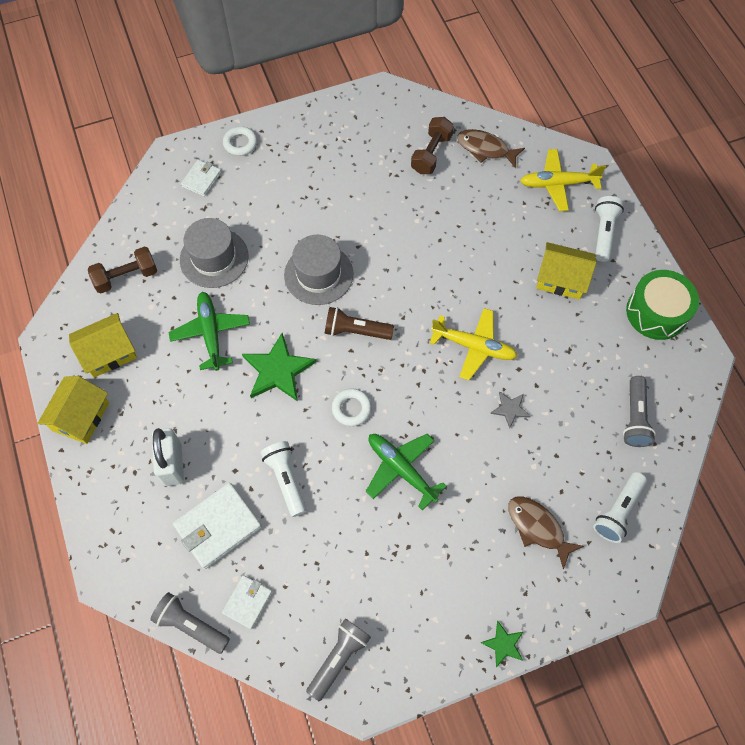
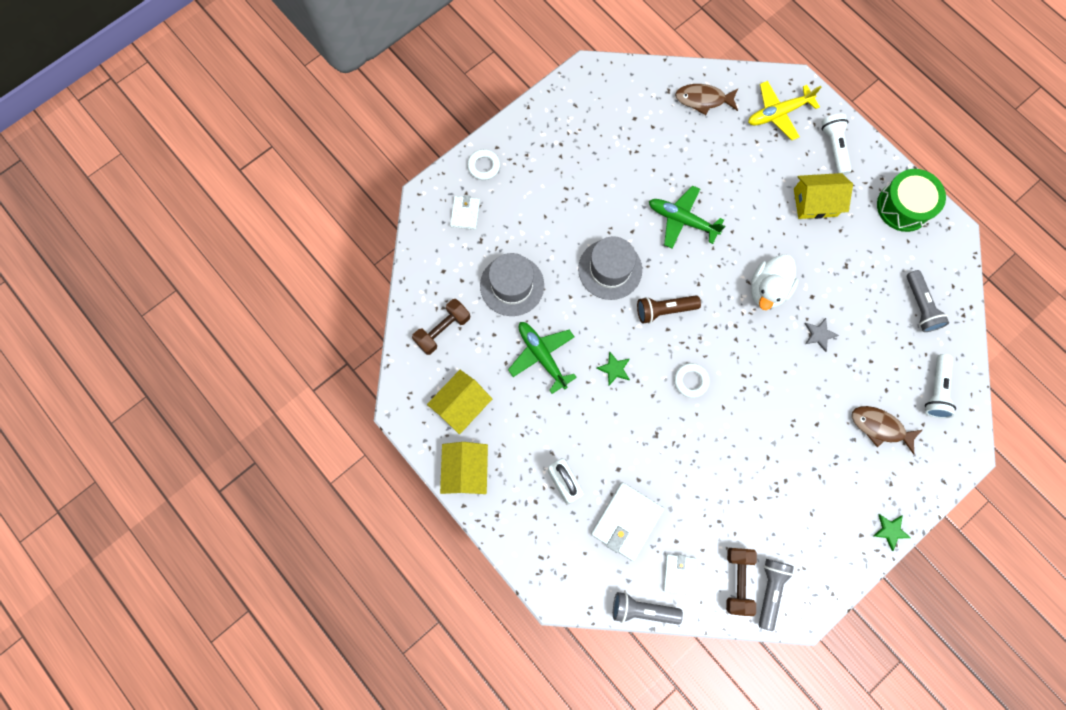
camera: 20 degrees left, 10 degrees up
(278, 370) = (614, 369): green star -> green star, size x0.52
(286, 479) = (664, 461): white flashlight -> none
(401, 469) = (753, 418): green plane -> green plane (682, 220)
(431, 154) = (658, 120): brown dumbbell -> brown dumbbell (737, 580)
(473, 346) = (767, 289): yellow plane -> white duck

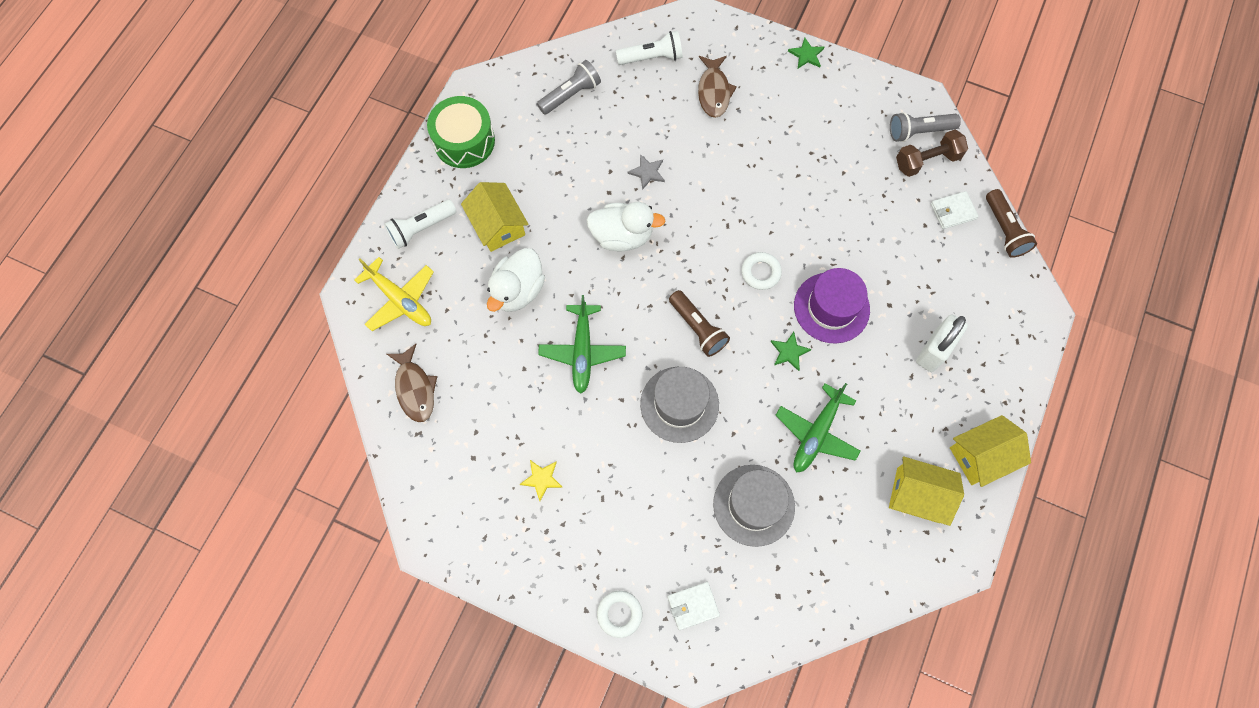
camera: 115 degrees left, 5 degrees down
(443, 330) = (847, 559): brown dumbbell -> none
(598, 155) = (541, 479): none -> yellow star
(626, 521) = (934, 276): white wallet -> none
(636, 421) = (831, 307): none -> purple hat
(642, 609) = (1004, 230): grey flashlight -> brown flashlight
(751, 195) = (518, 291): none -> white duck

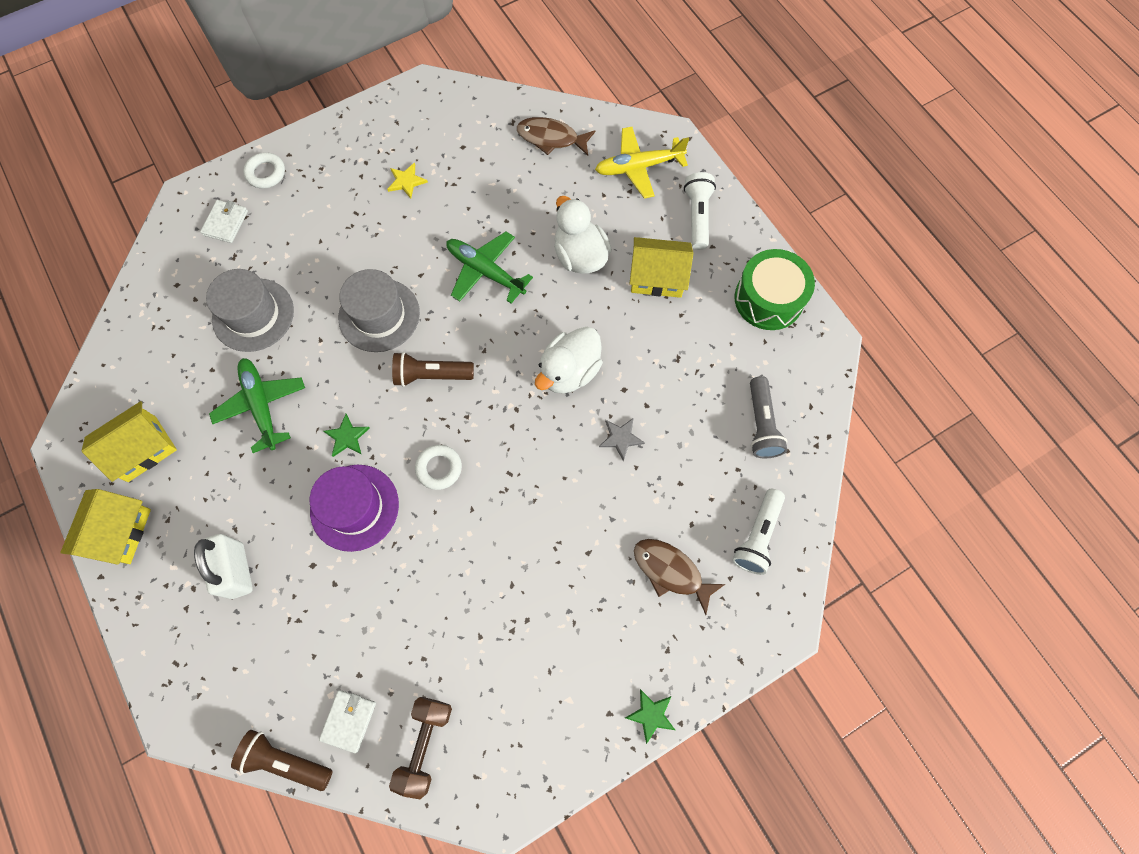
camera: 125 degrees right, 0 degrees up
(918, 131) = (465, 767): grey flashlight -> none

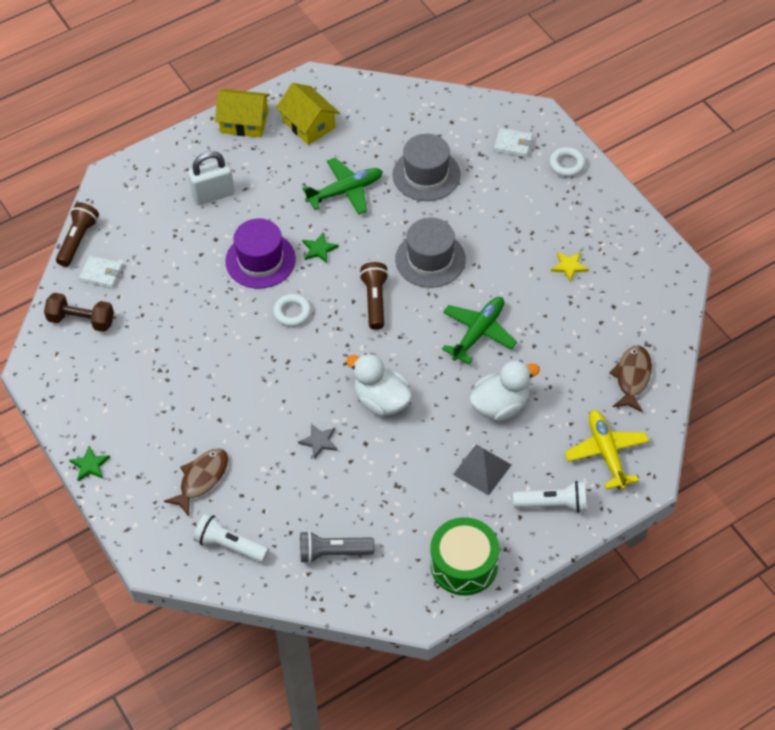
camera: 90 degrees right, 15 degrees down
(657, 277) = (482, 469): yellow house -> grey pyramid

